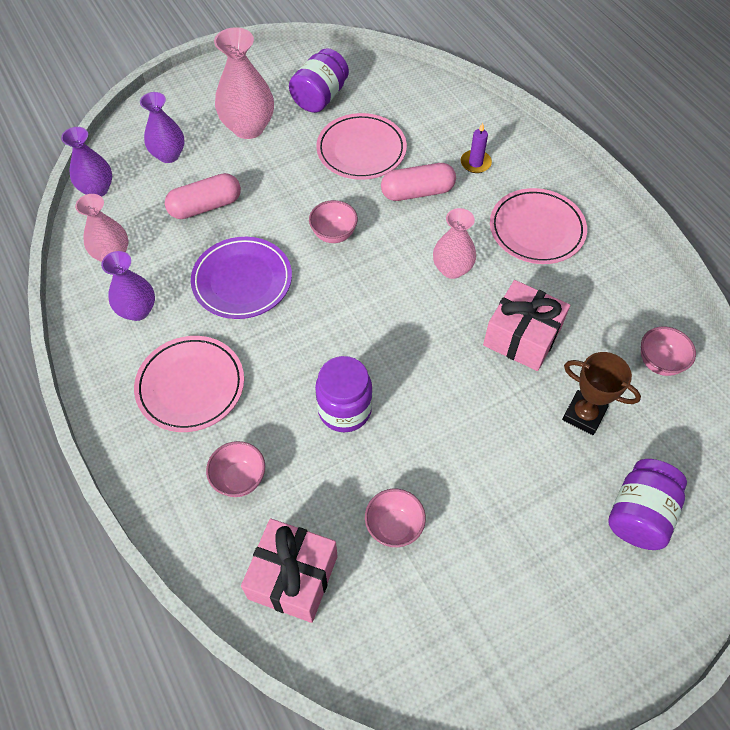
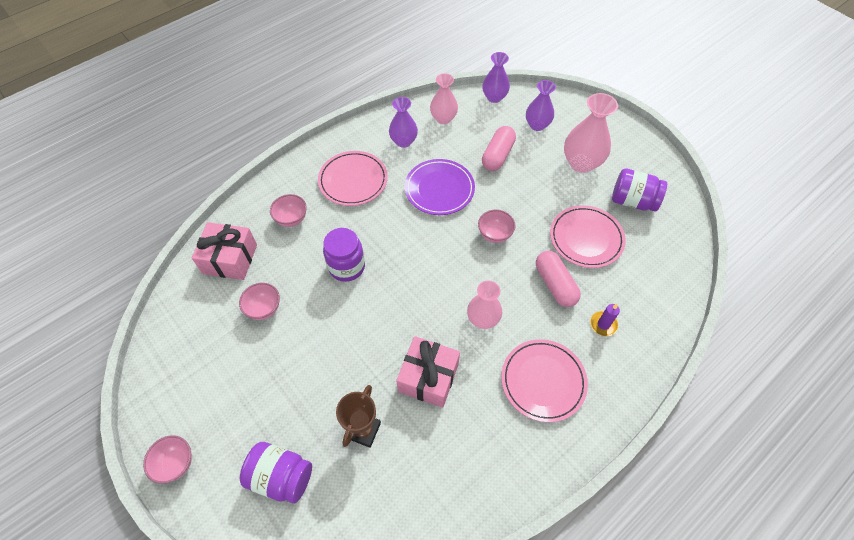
camera: 80 degrees right, 0 degrees up
(205, 206) = (497, 155): pink capsule -> pink capsule turned 60 degrees clockwise
(659, 363) = (423, 494): pink bowl -> pink bowl (176, 463)

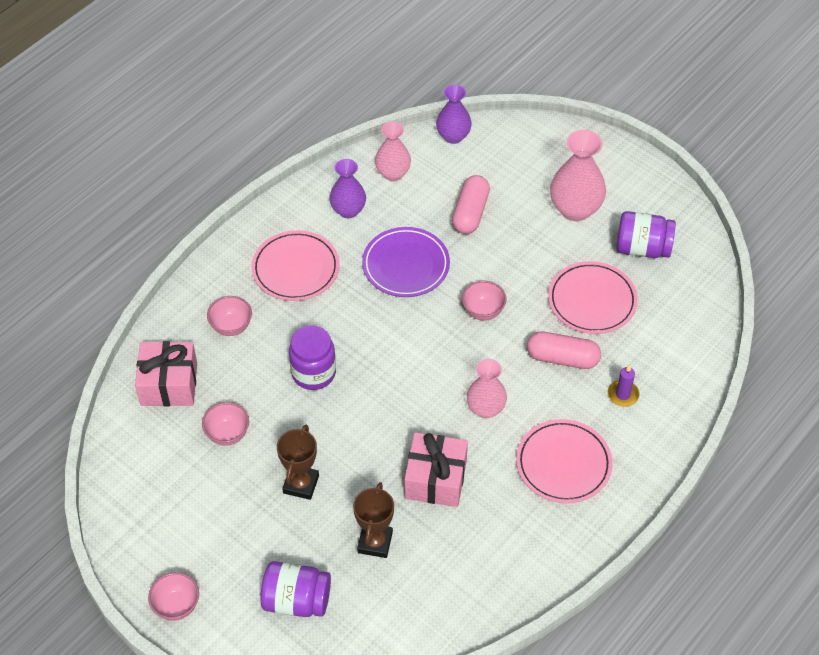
camera: 10 degrees left, 5 degrees down
(313, 363) = (301, 484): none -> brown trophy
(537, 125) = (513, 167): purple vase -> none
(555, 284) = (562, 358): pink capsule -> pink capsule turned 45 degrees counterclockwise

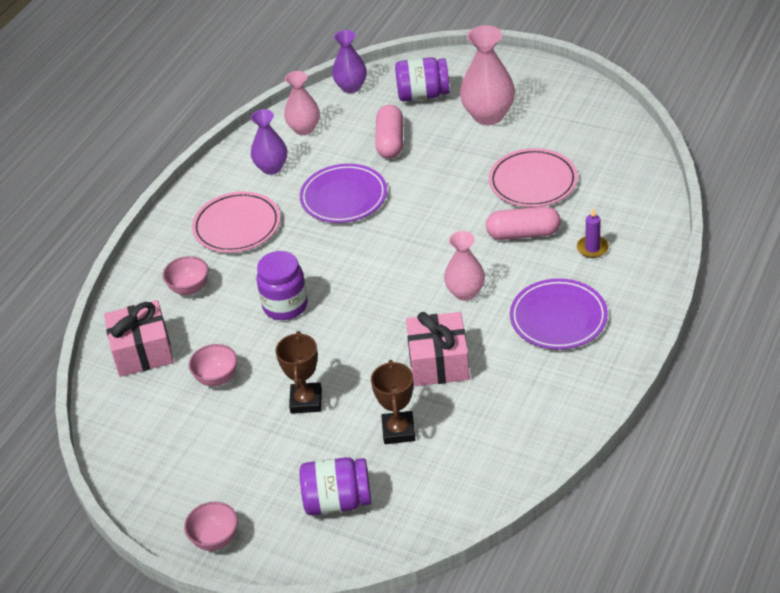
camera: 10 degrees left, 10 degrees down
(483, 311) = (432, 215): pink bowl -> none
(563, 464) = (558, 318): pink plate -> purple plate
(642, 248) = (563, 130): purple jar -> purple jar (423, 95)

